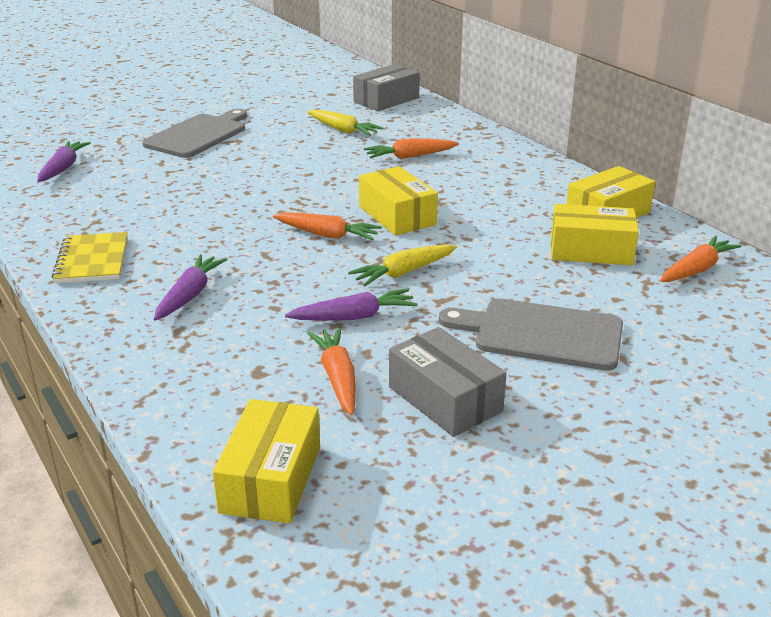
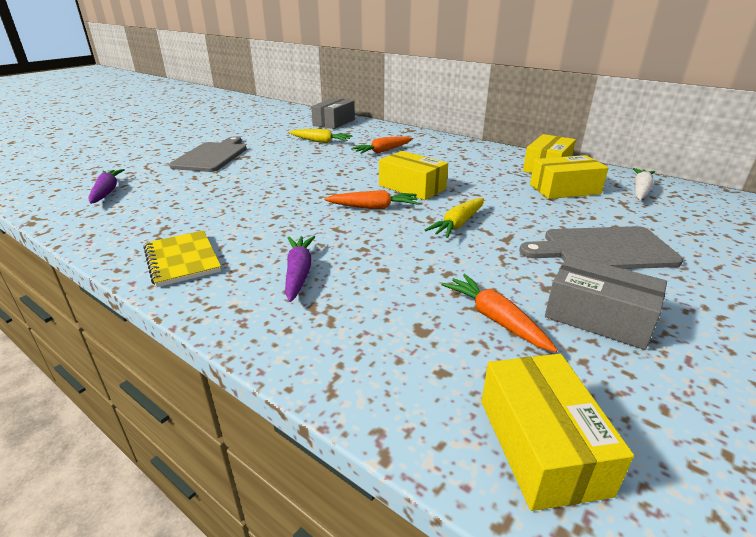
camera: 20 degrees left, 0 degrees up
(354, 317) = (455, 264): purple carrot -> none
(696, 269) = (640, 190): orange carrot -> white carrot

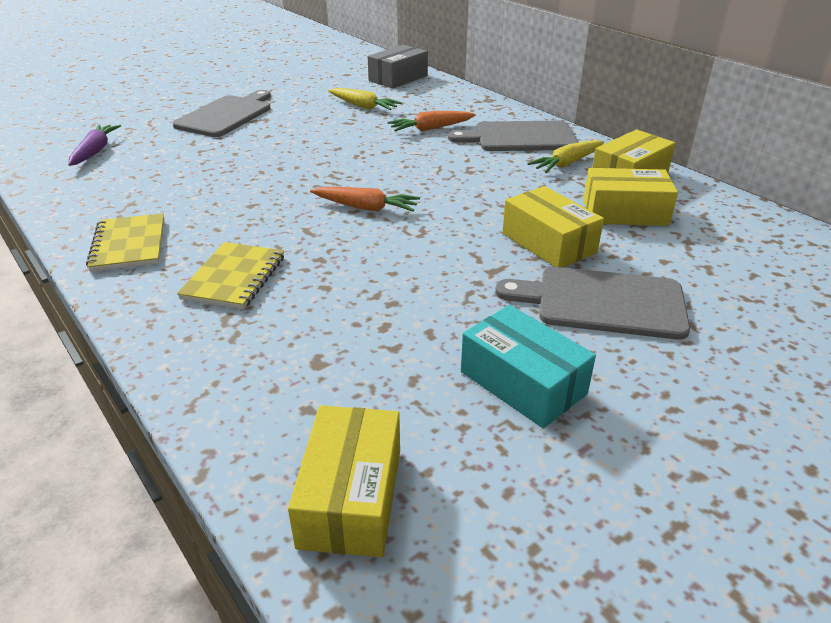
camera: 15 degrees right, 5 degrees up
(299, 273) = (234, 278): purple carrot -> yellow notebook
(412, 187) = (430, 185): yellow box -> yellow box (548, 243)
(452, 151) = (520, 137): none -> grey cutting board
(458, 224) = (449, 243): yellow carrot -> yellow carrot (567, 164)
(495, 319) = (404, 364): orange carrot -> none
(598, 317) = (522, 382): grey box -> turquoise box
(640, 190) = (730, 227): white carrot -> none

